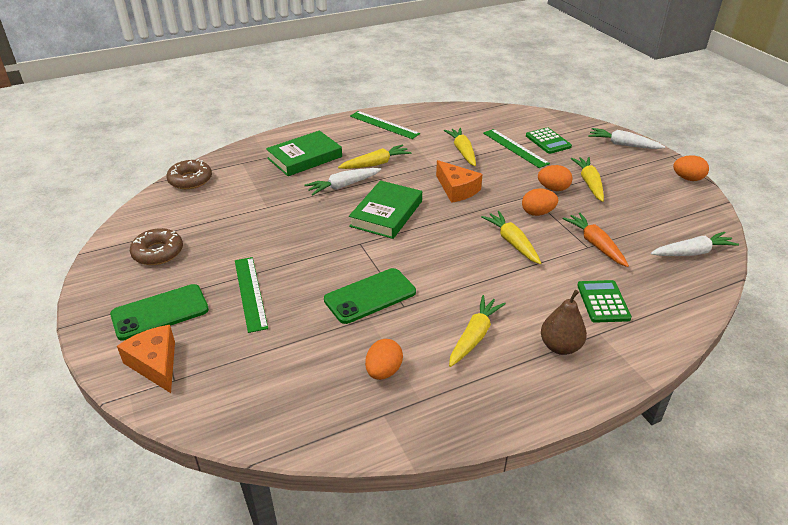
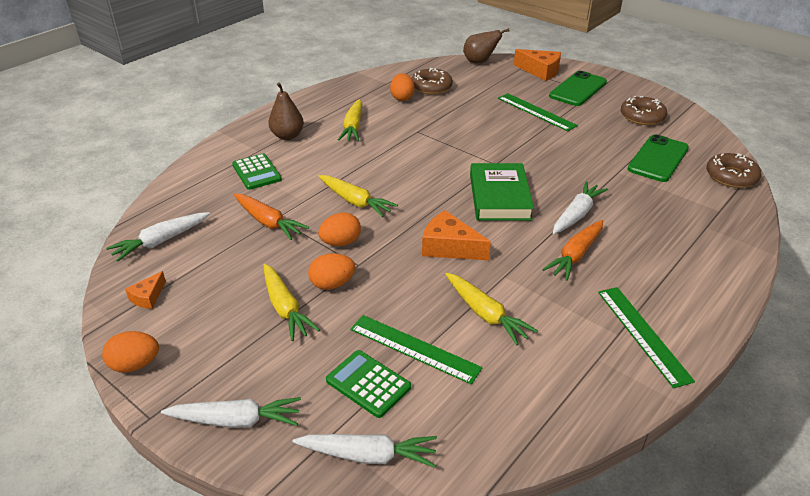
camera: 155 degrees right, 0 degrees up
(208, 419) = (480, 62): none -> brown pear
(304, 157) = (666, 238): green book -> none
(329, 381) = (431, 87): none -> brown donut
(370, 296) = (448, 130): green phone -> green phone (658, 159)
(375, 164) = (575, 255): yellow carrot -> orange carrot
(384, 125) = (643, 334): green ruler -> green ruler turned 60 degrees clockwise
(557, 121) = (368, 455): none -> white carrot
(691, 213) = (148, 297): none -> orange cheese

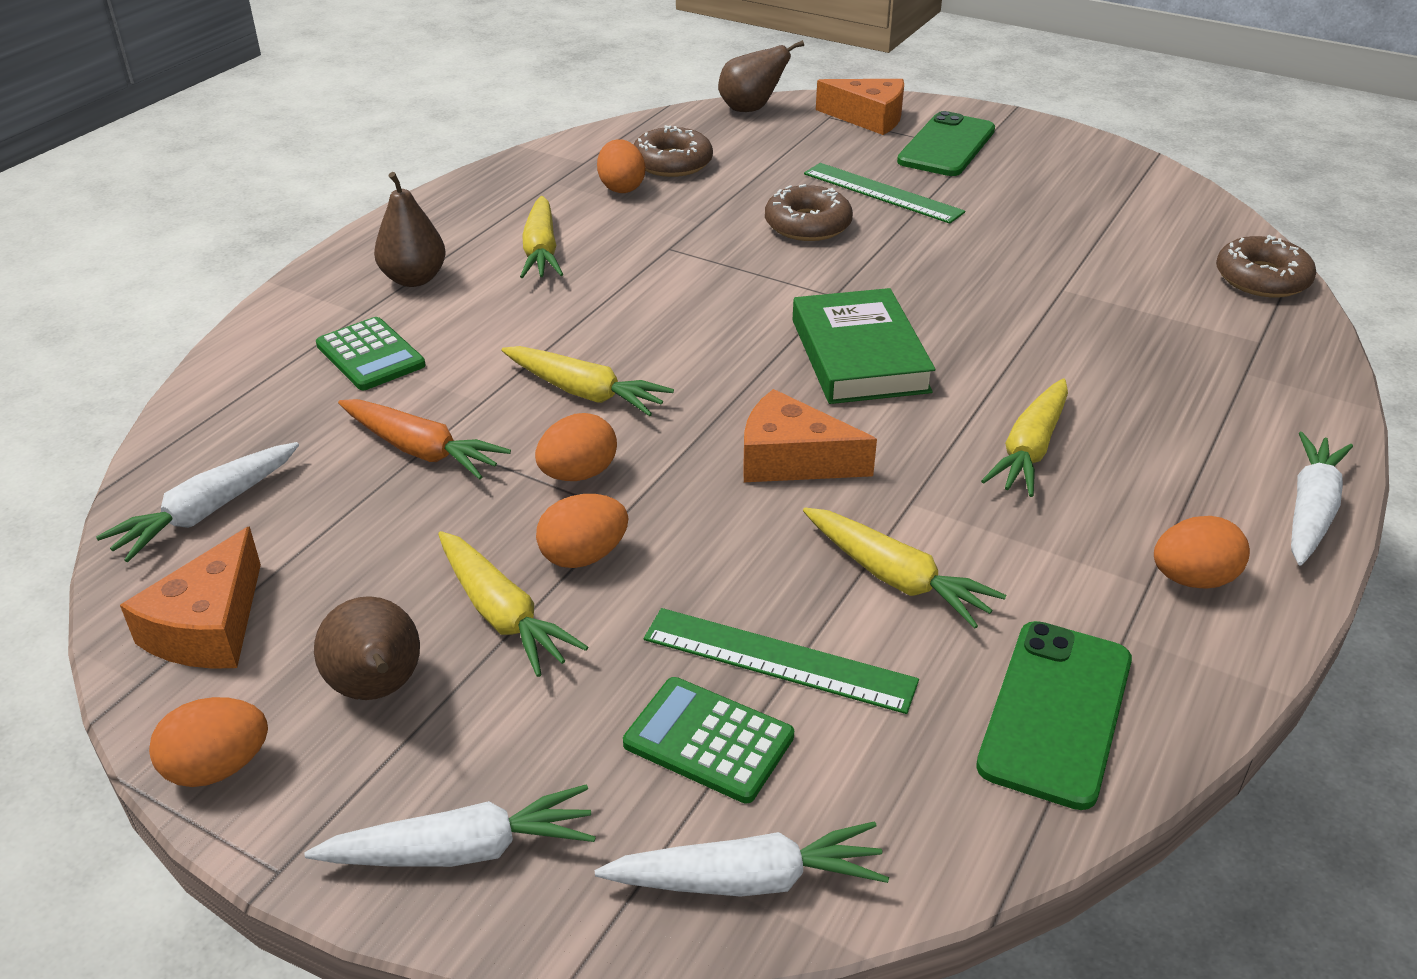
camera: 10 degrees left, 0 degrees up
(148, 297) = (209, 627): orange cheese -> orange cheese, size x1.78
(217, 337) = (378, 689): none -> brown pear
(575, 255) = (1030, 449): orange carrot -> yellow carrot
(576, 214) = (1010, 374): white carrot -> white carrot (1310, 510)
(642, 116) = (1076, 186): brown donut -> brown donut (807, 225)
(643, 334) = (1192, 579): green ruler -> orange egg
(658, 159) = (1126, 259): green phone -> green phone (1055, 712)

